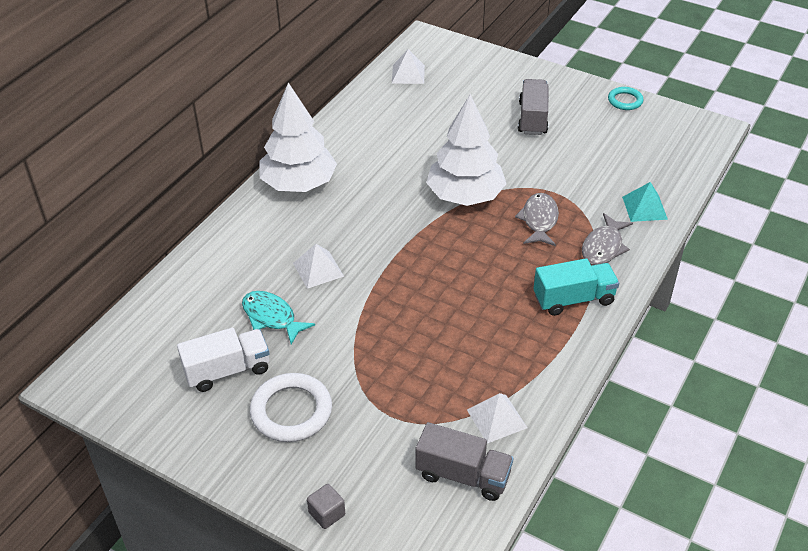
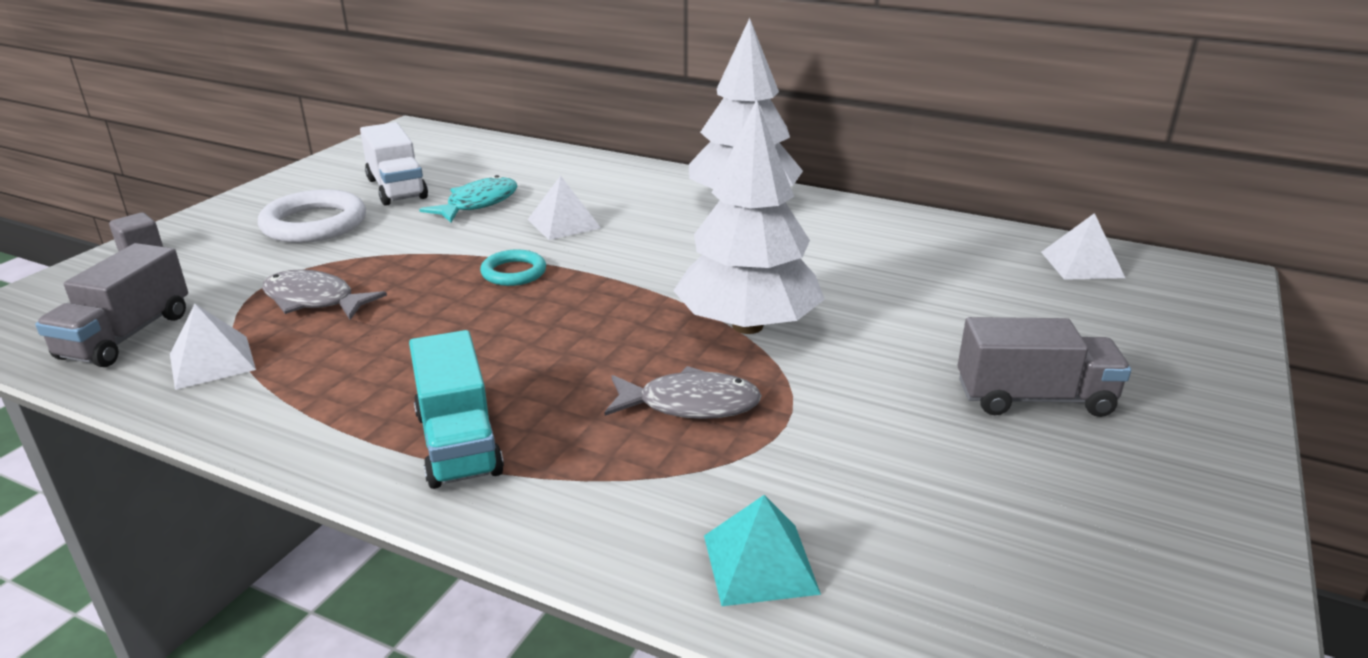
camera: 85 degrees right, 15 degrees down
(603, 247) = (612, 488): grey fish -> grey fish (314, 300)
(625, 101) = (1220, 551): turquoise ring -> turquoise ring (514, 272)

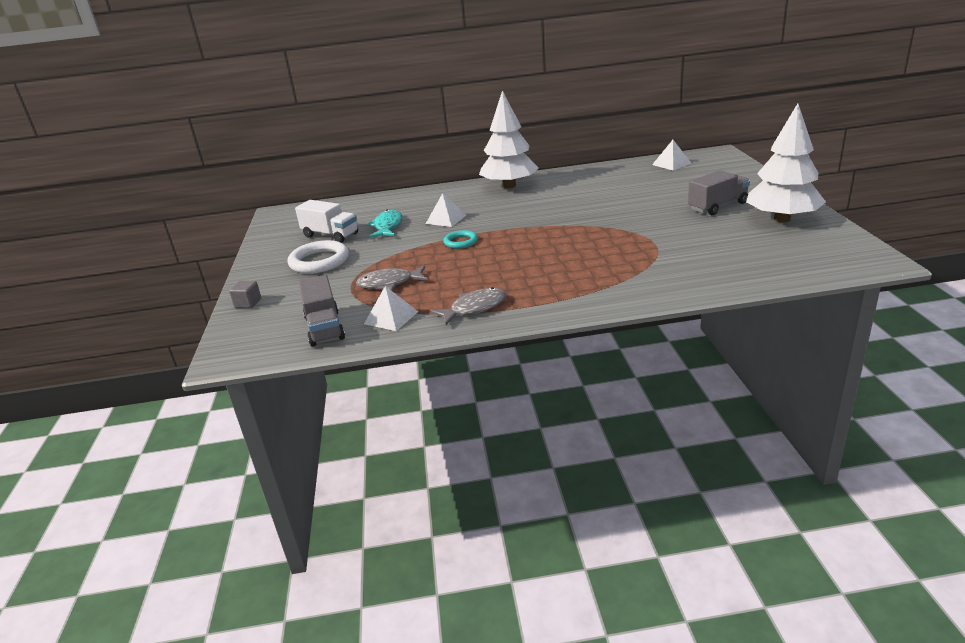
camera: 30 degrees left, 0 degrees up
(458, 443) = (553, 294): turquoise truck -> none
(690, 404) = (613, 251): grey fish -> grey fish (474, 308)
(747, 326) = (590, 223): white tree -> white tree (782, 219)
(760, 564) = (709, 277): turquoise pyramid -> none

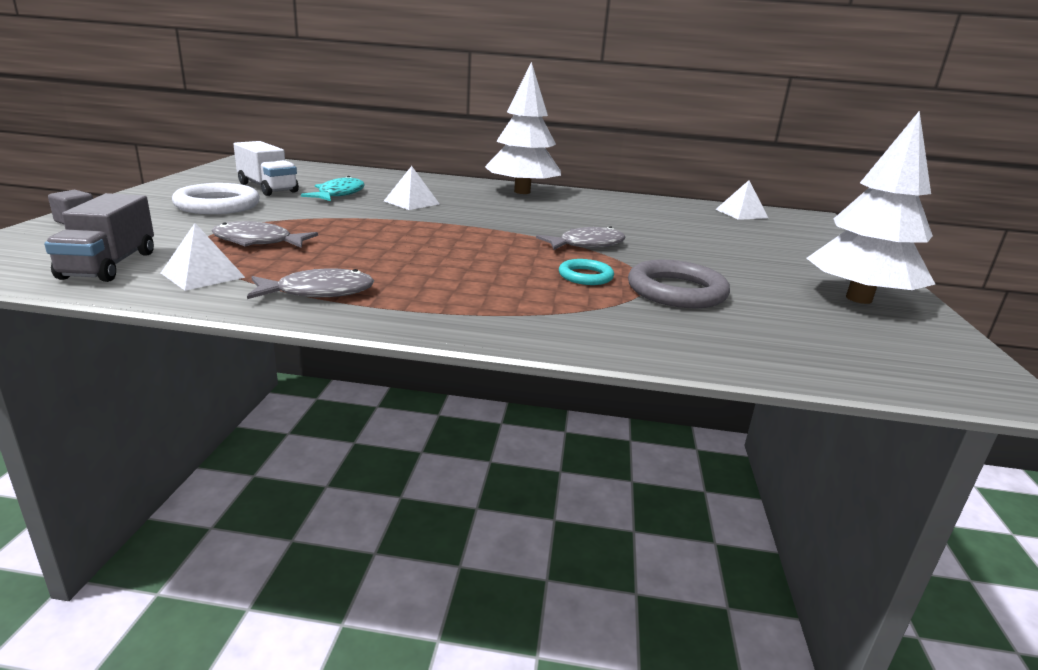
camera: 10 degrees right, 5 degrees down
(460, 242) = (399, 225): turquoise ring -> turquoise ring (585, 276)
(595, 223) = (586, 245): none -> grey fish
(677, 245) = (676, 291): none -> grey ring
(717, 206) = (771, 264): grey truck -> none

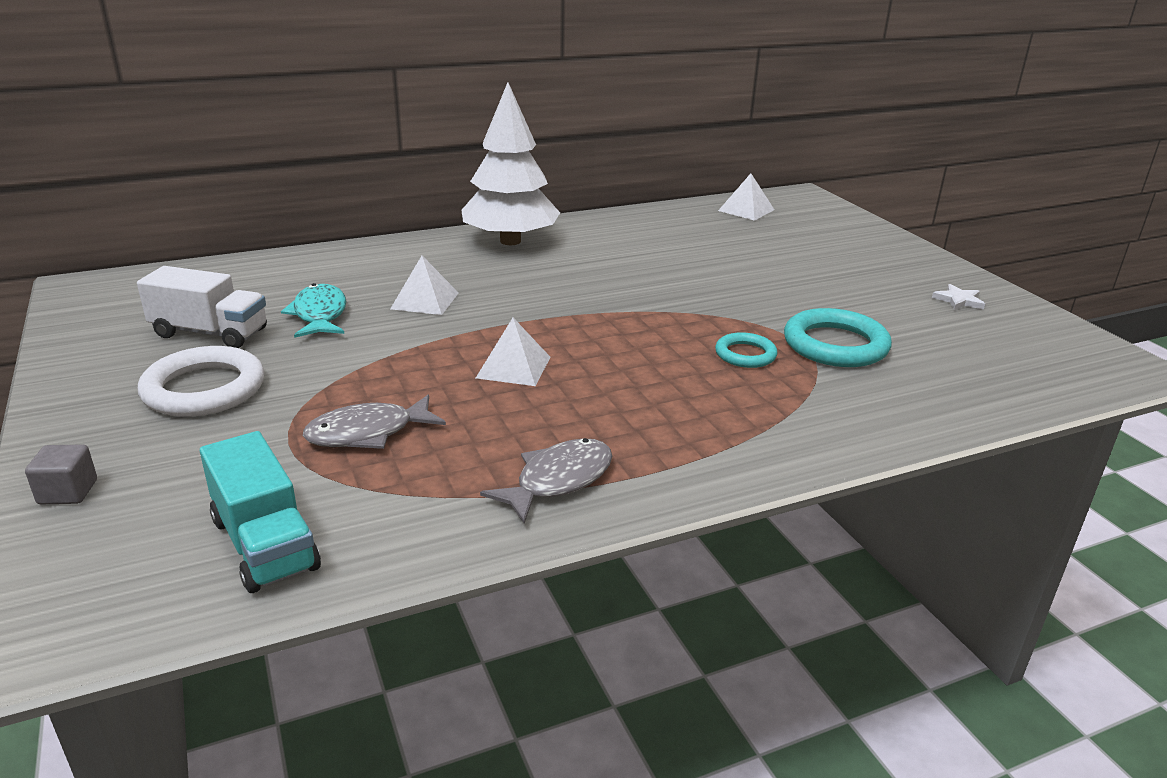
camera: 30 degrees left, 5 degrees up
(109, 265) = (265, 544): grey truck -> turquoise truck
(203, 275) = (400, 510): white pyramid -> white pyramid (513, 367)
(586, 245) = (686, 308): grey fish -> none
(676, 291) = (835, 345): grey ring -> turquoise ring
(858, 299) = (958, 300): white tree -> white star

